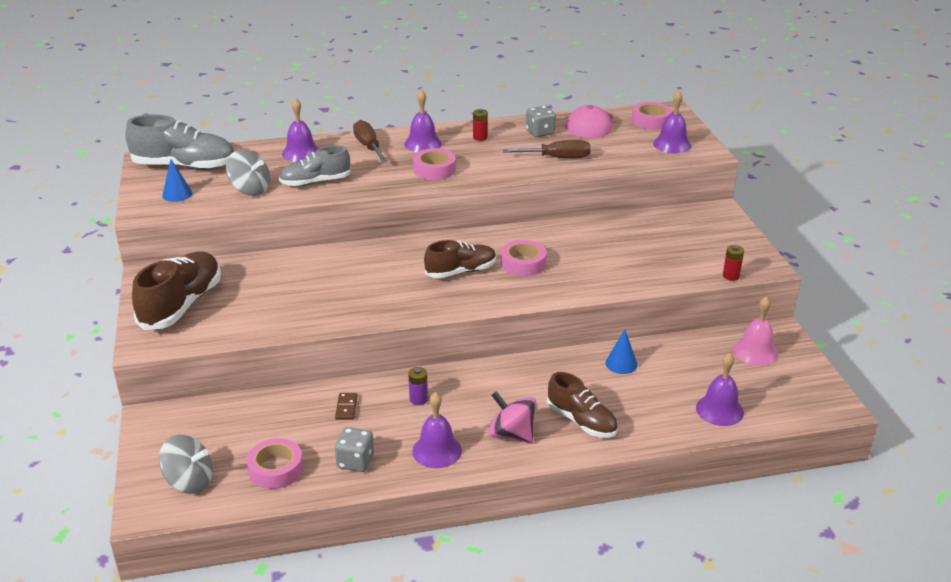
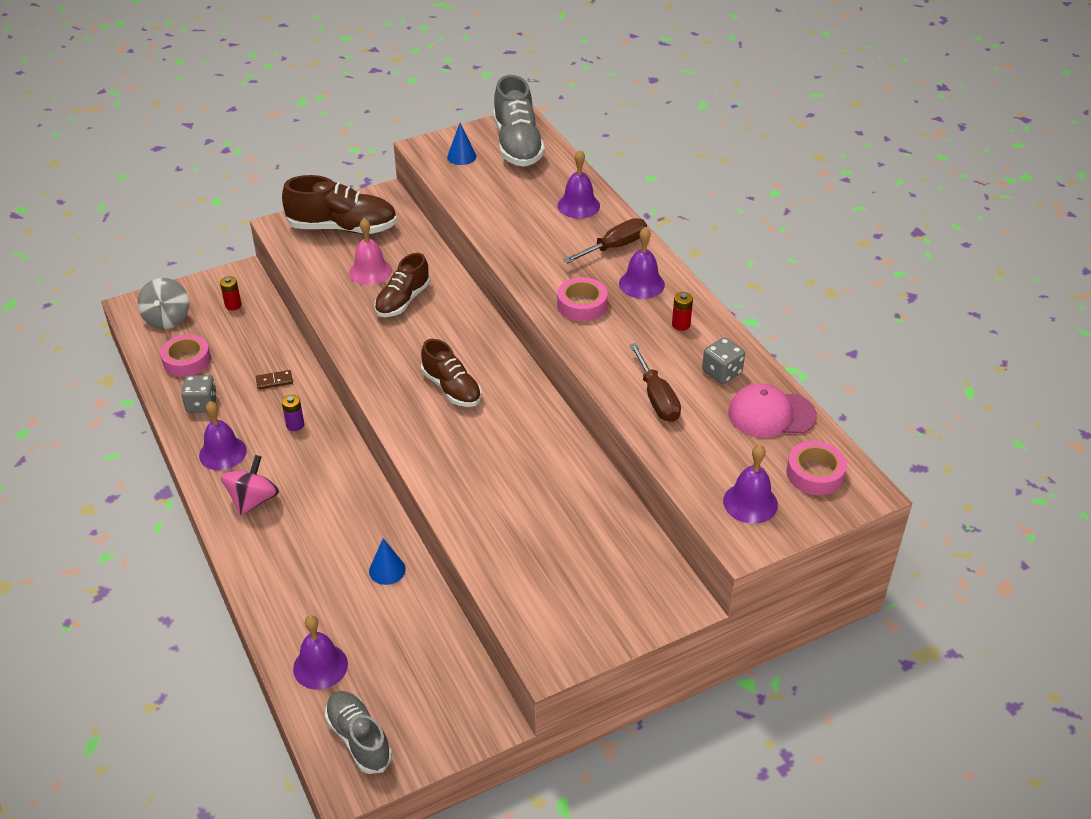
camera: 75 degrees right, 10 degrees up
(250, 190) = (487, 195): grey spinning top -> none
(315, 182) = (518, 230): grey shoe -> grey shoe (359, 739)
(523, 263) = (483, 433): pink tape -> none
(581, 421) = (281, 549): brown shoe -> brown shoe (403, 301)
(731, 276) = (515, 624): red battery -> red battery (233, 305)
(755, 352) = (441, 696): pink bell -> pink bell (370, 271)

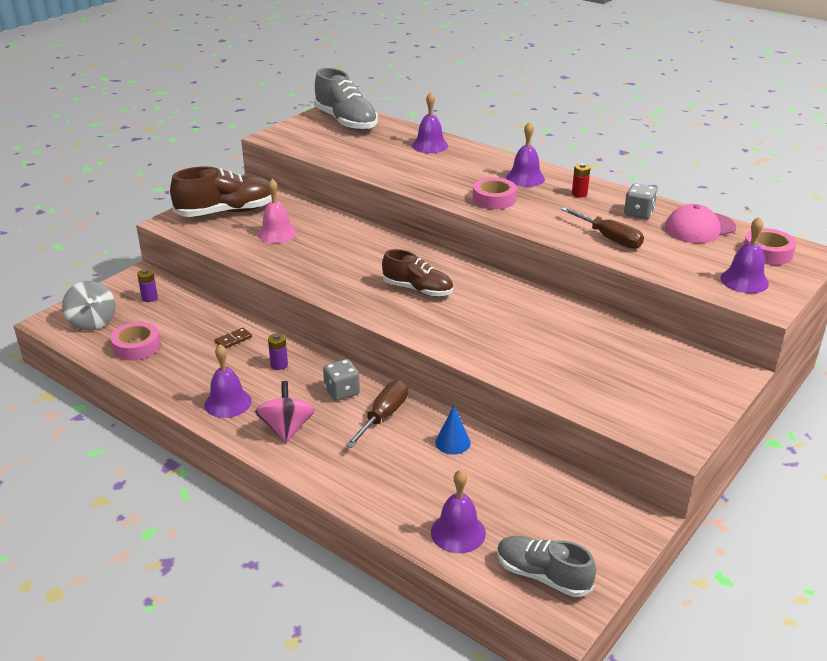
camera: 25 degrees left, 10 degrees down
(202, 404) = (178, 373): grey dice -> grey dice (342, 391)
(233, 305) = (149, 298): red battery -> purple battery
(403, 301) = (322, 245): brown shoe -> none
(461, 156) = (307, 136): blue cone -> none
(615, 247) = (482, 162): brown screwdriver -> brown screwdriver (384, 416)

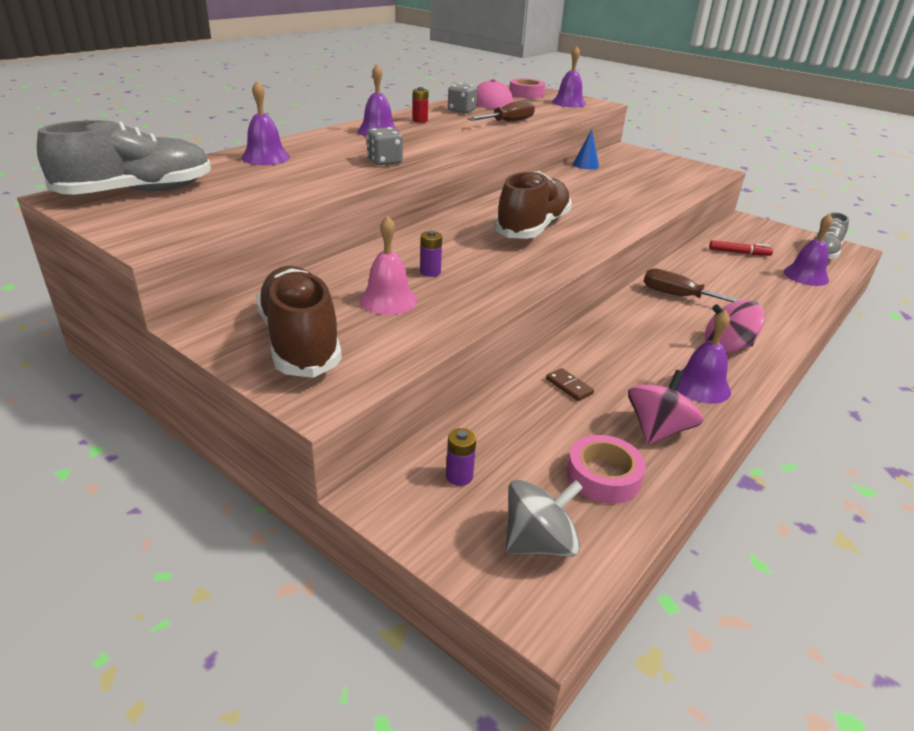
camera: 90 degrees left, 0 degrees up
(177, 373) = (657, 430): none -> pink spinning top
(279, 365) = (615, 352): purple battery -> purple battery (430, 272)
(342, 391) = (650, 316): grey dice -> grey dice (384, 161)
(417, 289) = (532, 228): brown shoe -> brown shoe, size x1.53
(452, 442) = (701, 270): blue cone -> blue cone (586, 165)
(494, 199) = (425, 145): pink tape -> none
(512, 485) = (739, 253): none -> red marker

